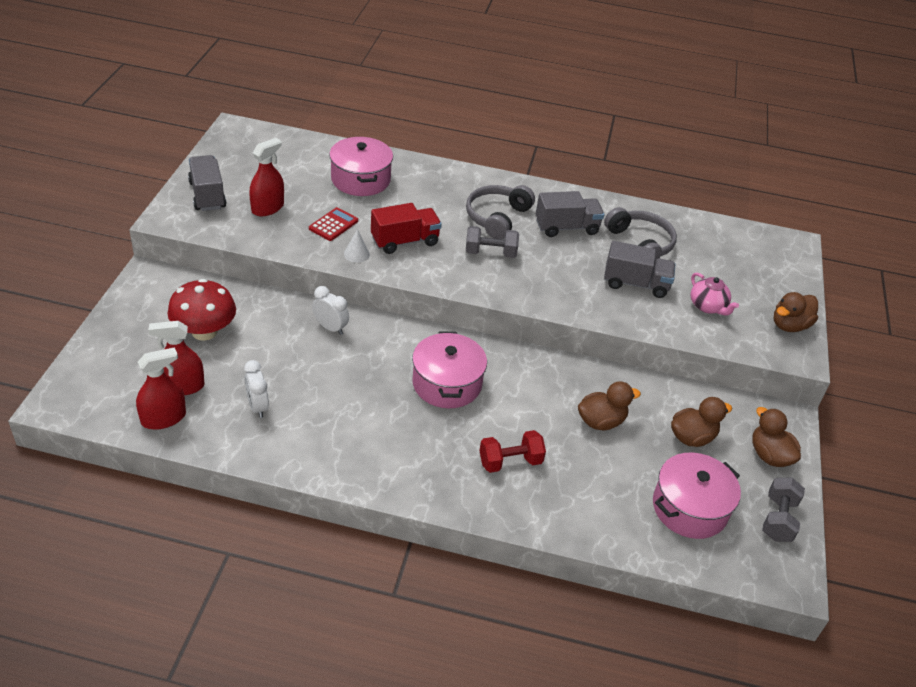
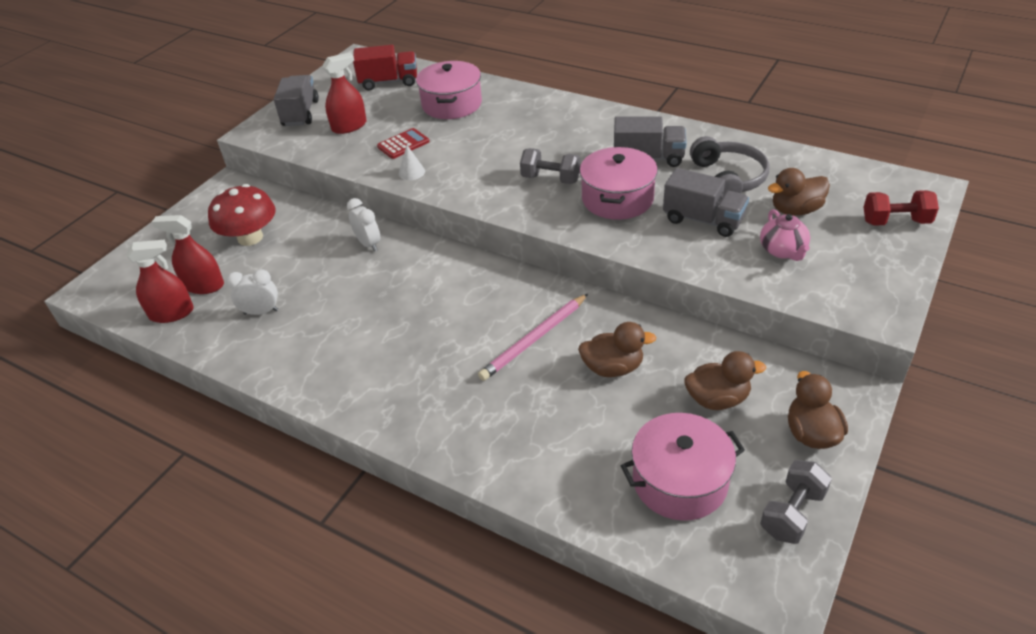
camera: 25 degrees right, 0 degrees up
(257, 406) = (261, 312): white clock -> white clock turned 90 degrees clockwise
(405, 241) = (466, 163): red truck -> red truck (389, 82)
(447, 383) = (459, 309): pink pot -> pink pot (617, 199)
(497, 217) = (575, 145): grey headphones -> none
(510, 462) = (488, 398): red dumbbell -> red dumbbell (895, 222)
(525, 404) = (534, 339): none -> pink pencil
(789, 325) = (883, 280): brown duck -> brown duck (795, 210)

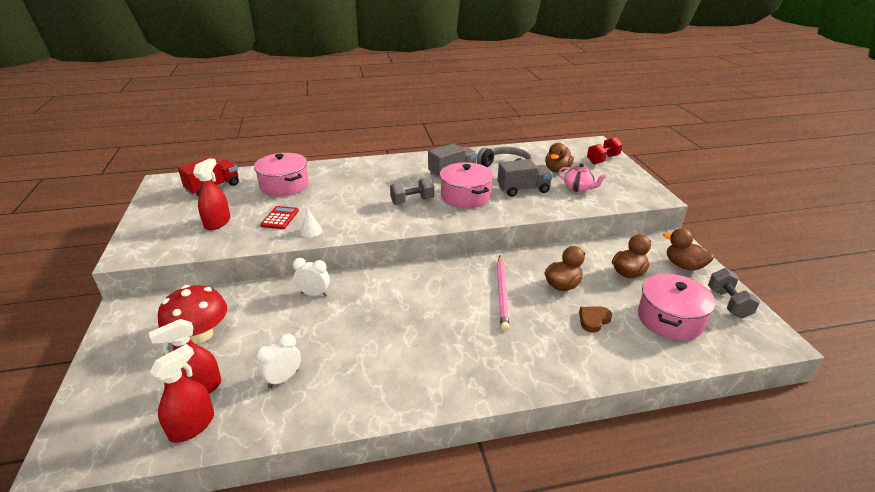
camera: 45 degrees left, 10 degrees down
(300, 113) = (158, 229): grey truck -> none
(587, 426) = (593, 320): none -> brown heart

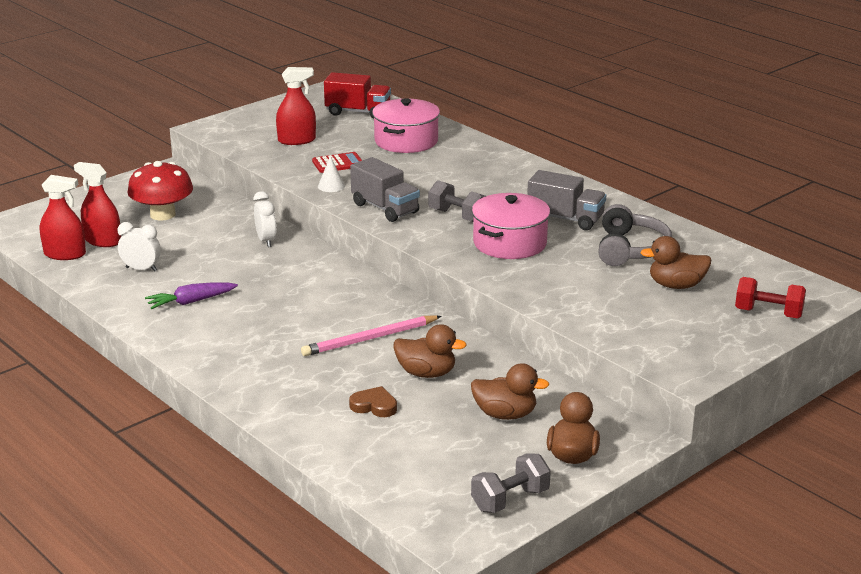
camera: 60 degrees right, 5 degrees down
(371, 365) = (191, 302): none -> purple carrot
(523, 189) = (579, 274): grey truck -> grey truck (385, 208)
(578, 188) = (636, 311): pink teapot -> none
(670, 319) = (427, 458): pink pot -> none

